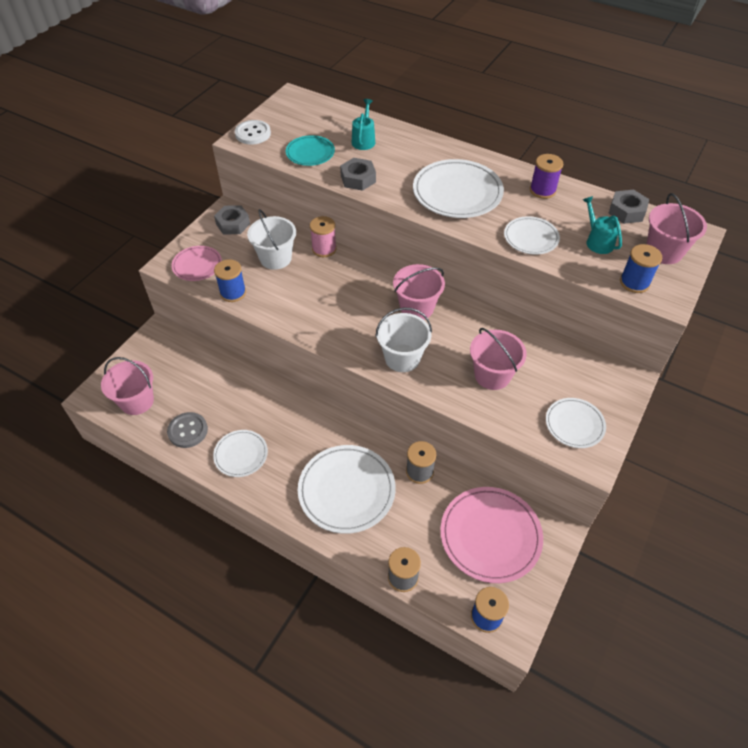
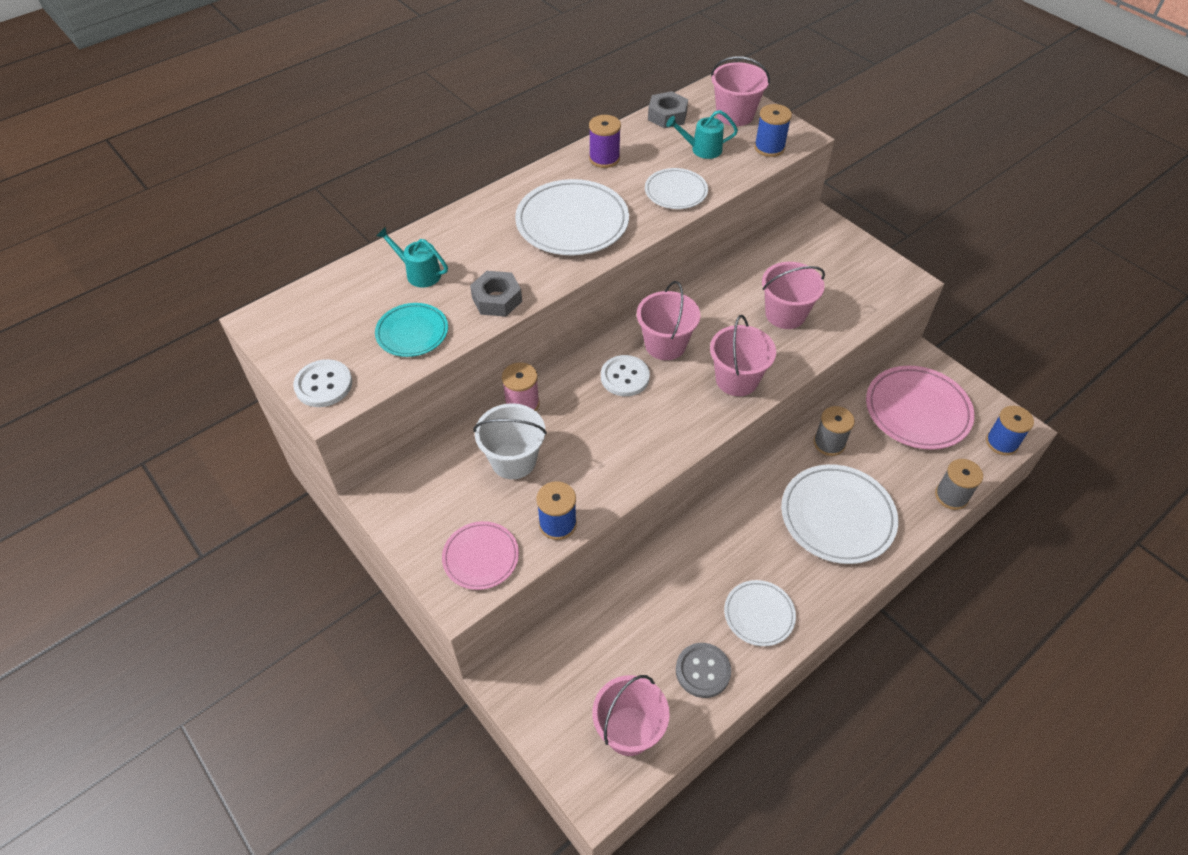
camera: 70 degrees left, 0 degrees up
(233, 224) = (415, 495): grey nut -> none
(373, 293) = (625, 377): none -> white button
(402, 358) = (737, 379): white bucket -> pink bucket
(574, 424) = (864, 277): white plate -> none

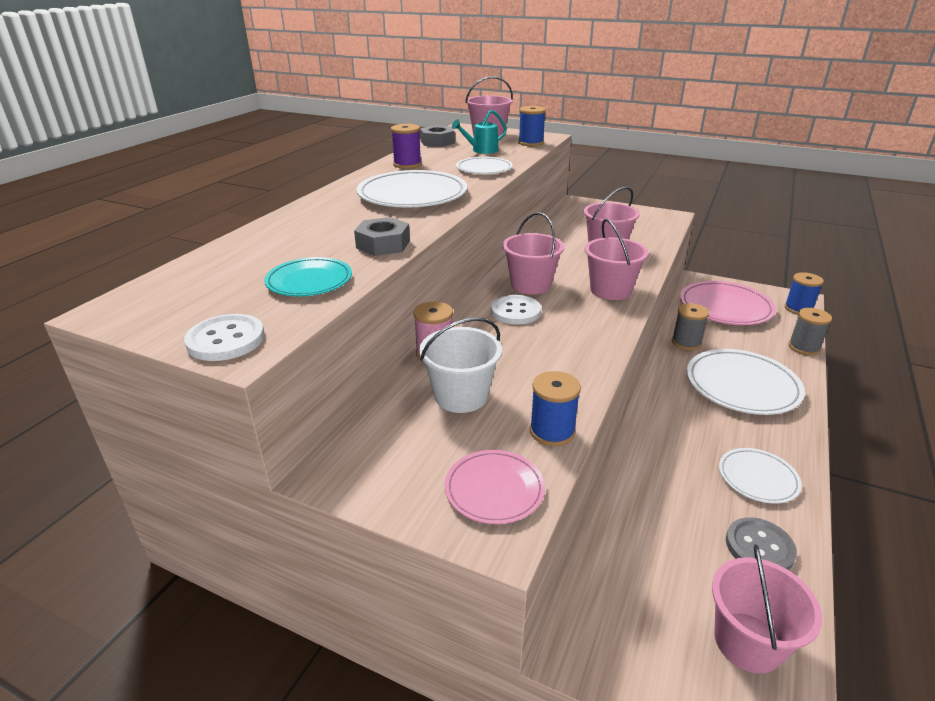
camera: 25 degrees left, 20 degrees down
(418, 273) = (285, 245): turquoise watering can -> none

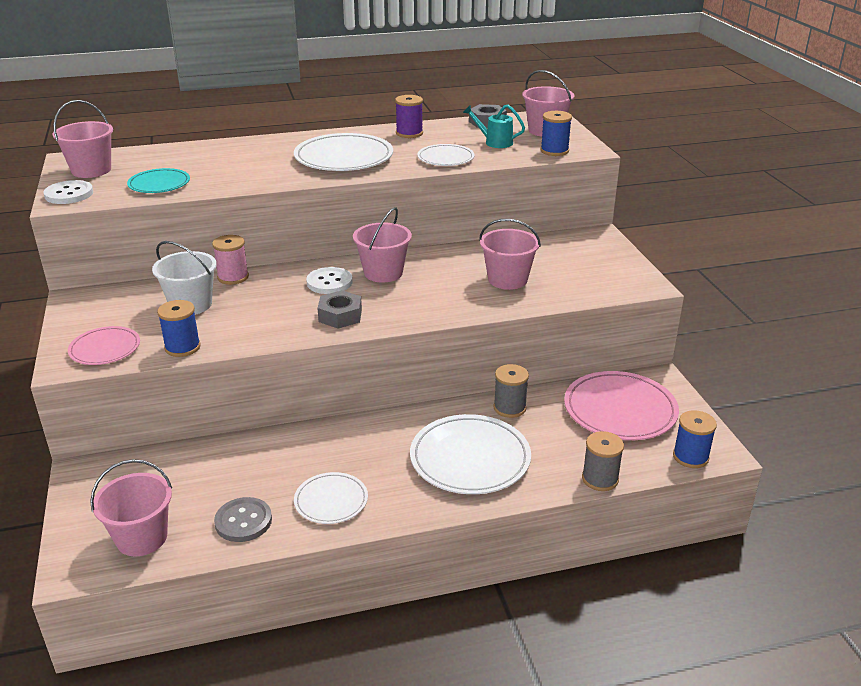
camera: 50 degrees right, 0 degrees up
(383, 244) = (239, 181): grey nut -> grey nut (340, 316)
(610, 290) = (422, 306): pink bucket -> pink bucket (91, 170)

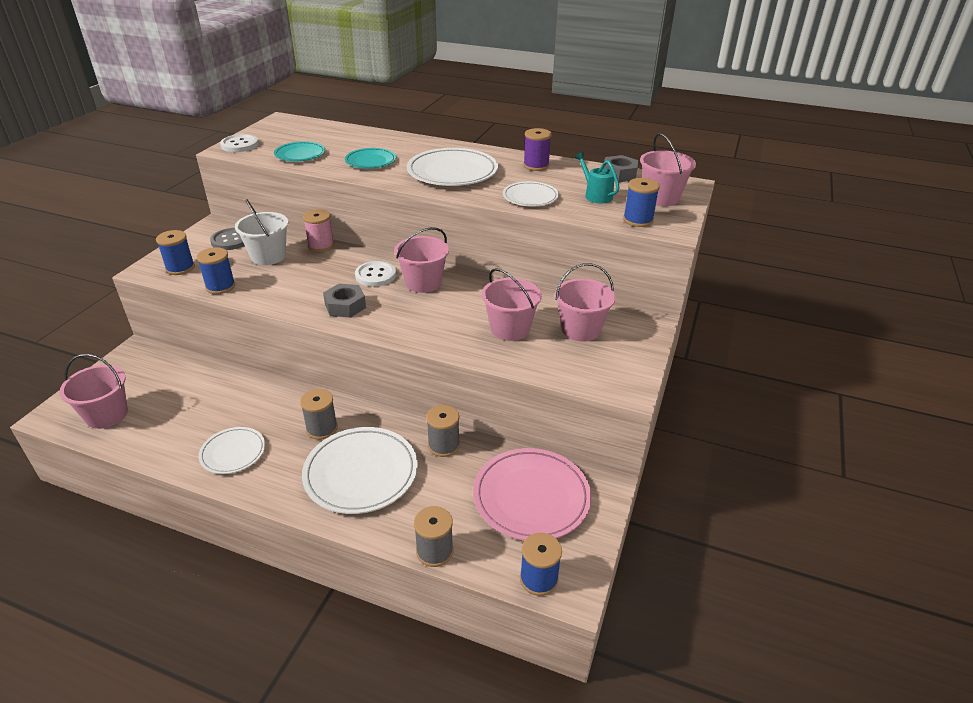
camera: 35 degrees right, 5 degrees up
(91, 170) = (279, 131): pink bucket -> pink bucket (581, 329)
(105, 349) = (180, 268): pink plate -> blue spool
(243, 521) = (168, 436): grey button -> grey button (230, 240)
(247, 170) = (370, 161): none -> turquoise plate
(388, 444) = (322, 429): none -> grey spool

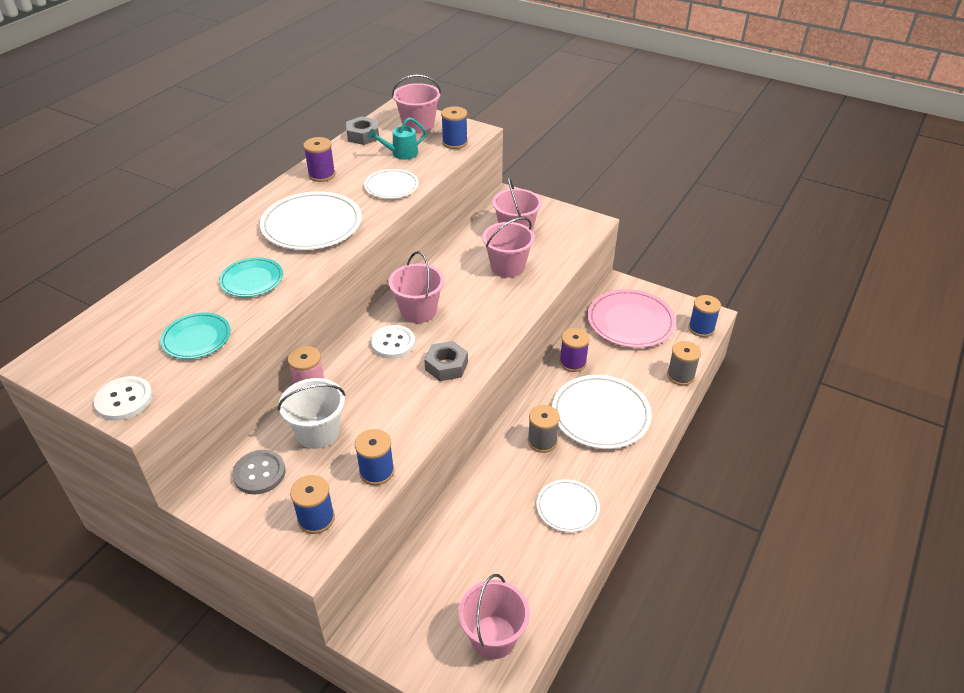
camera: 80 degrees left, 5 degrees up
(443, 445) = (572, 362): grey spool -> purple spool

